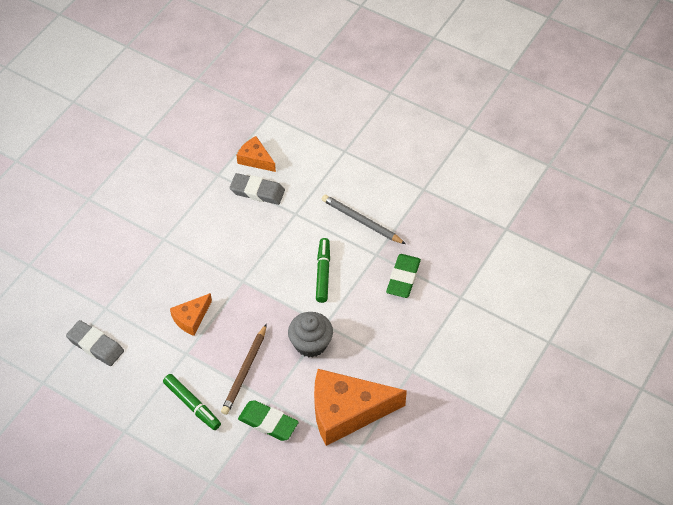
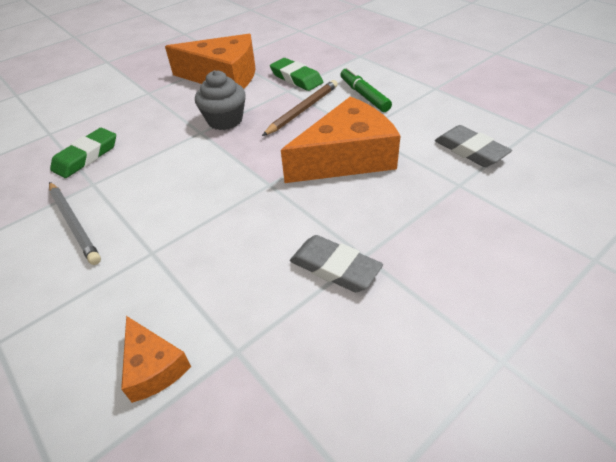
camera: 160 degrees left, 10 degrees down
(191, 318) = (347, 158): orange cheese -> orange cheese, size x2.00
(257, 191) = (186, 300): grey eraser -> grey eraser (335, 267)
(323, 273) = (168, 175): green marker -> none

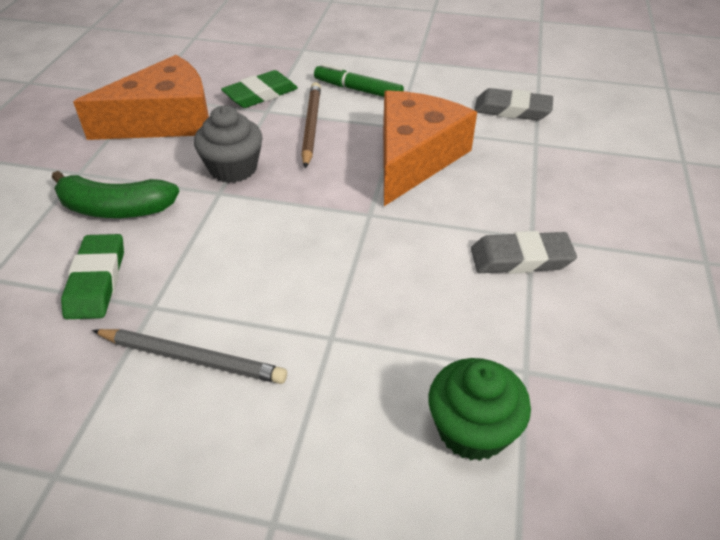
camera: 40 degrees left, 0 degrees up
(140, 120) = (115, 209): none -> green banana
(153, 367) = (472, 429): orange cheese -> green cupcake
(296, 78) = (260, 94): green eraser -> green eraser turned 45 degrees counterclockwise

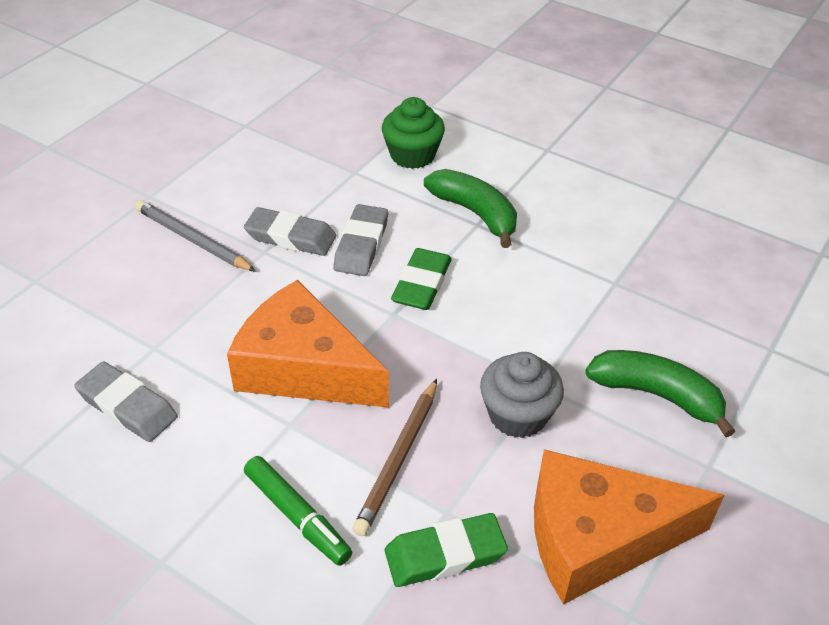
camera: 160 degrees left, 0 degrees up
(96, 281) = (667, 318): green eraser -> green eraser (422, 284)
(192, 358) = (585, 237): grey pencil -> grey pencil (192, 240)
(339, 352) = (475, 213): none -> green banana
(414, 157) = (303, 368): orange cheese -> orange cheese turned 75 degrees clockwise
(444, 271) = (361, 245): none -> grey eraser

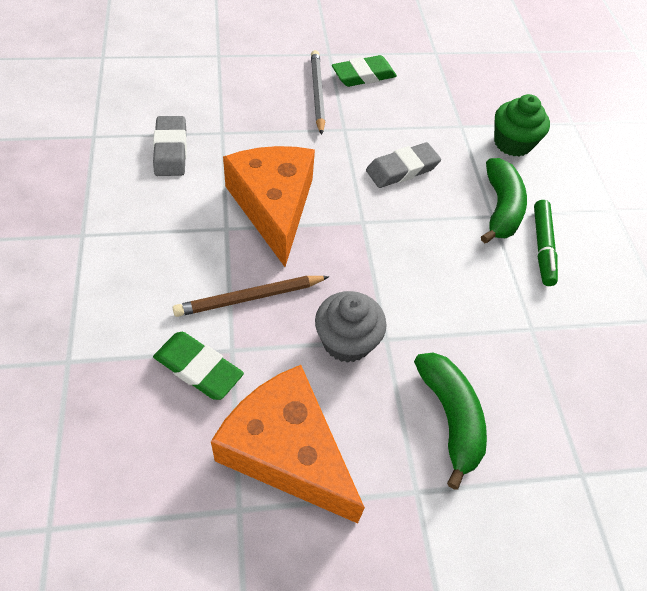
camera: 45 degrees right, 10 degrees up
(291, 237) = (369, 133): grey eraser -> none
(297, 516) = (163, 275): green marker -> green marker (542, 247)
(422, 284) = (404, 220): green eraser -> green eraser (363, 75)

